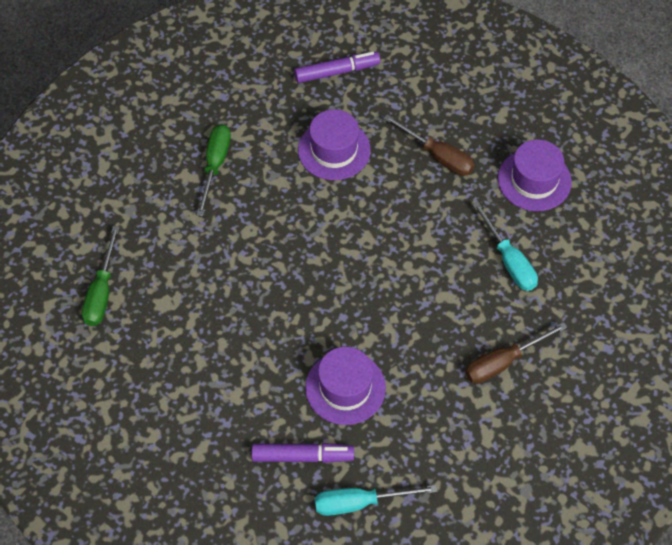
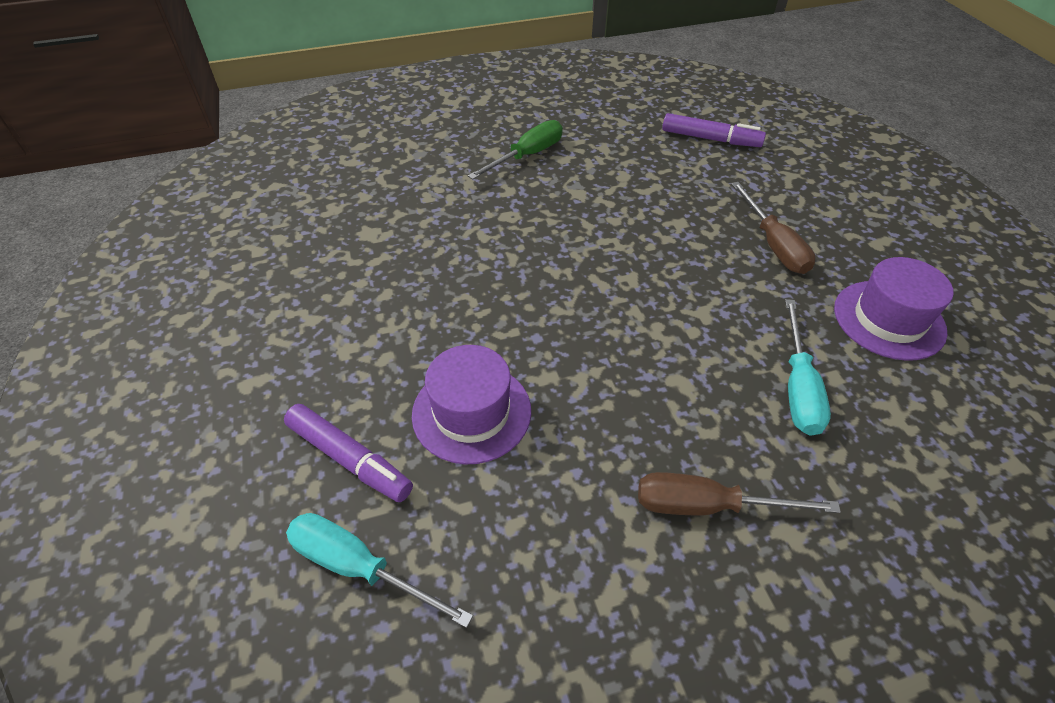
camera: 35 degrees right, 10 degrees down
(101, 292) = (326, 198): green screwdriver -> none
(334, 150) = (656, 192): purple hat -> none

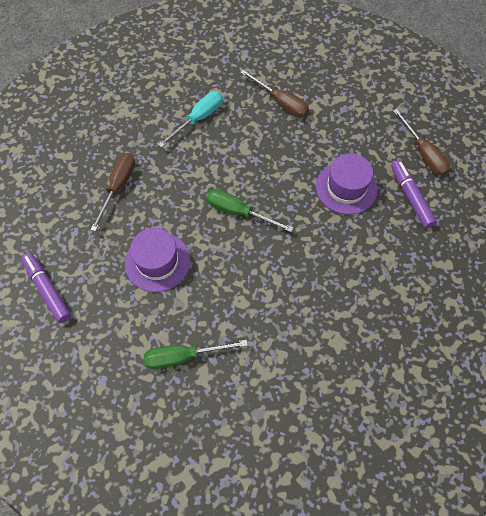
camera: 145 degrees left, 15 degrees up
(359, 567) = (423, 154): turquoise screwdriver -> brown screwdriver
(600, 295) = (238, 212): none -> green screwdriver
(889, 319) = (121, 120): purple hat -> purple hat (157, 262)

